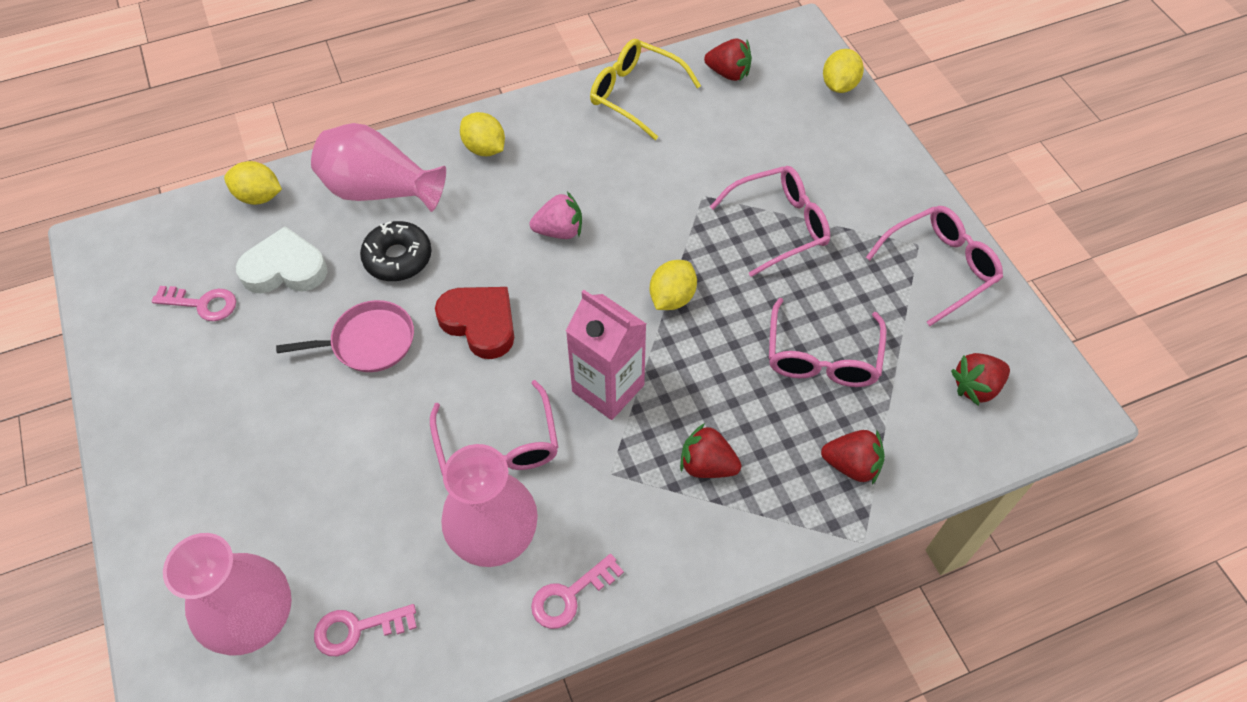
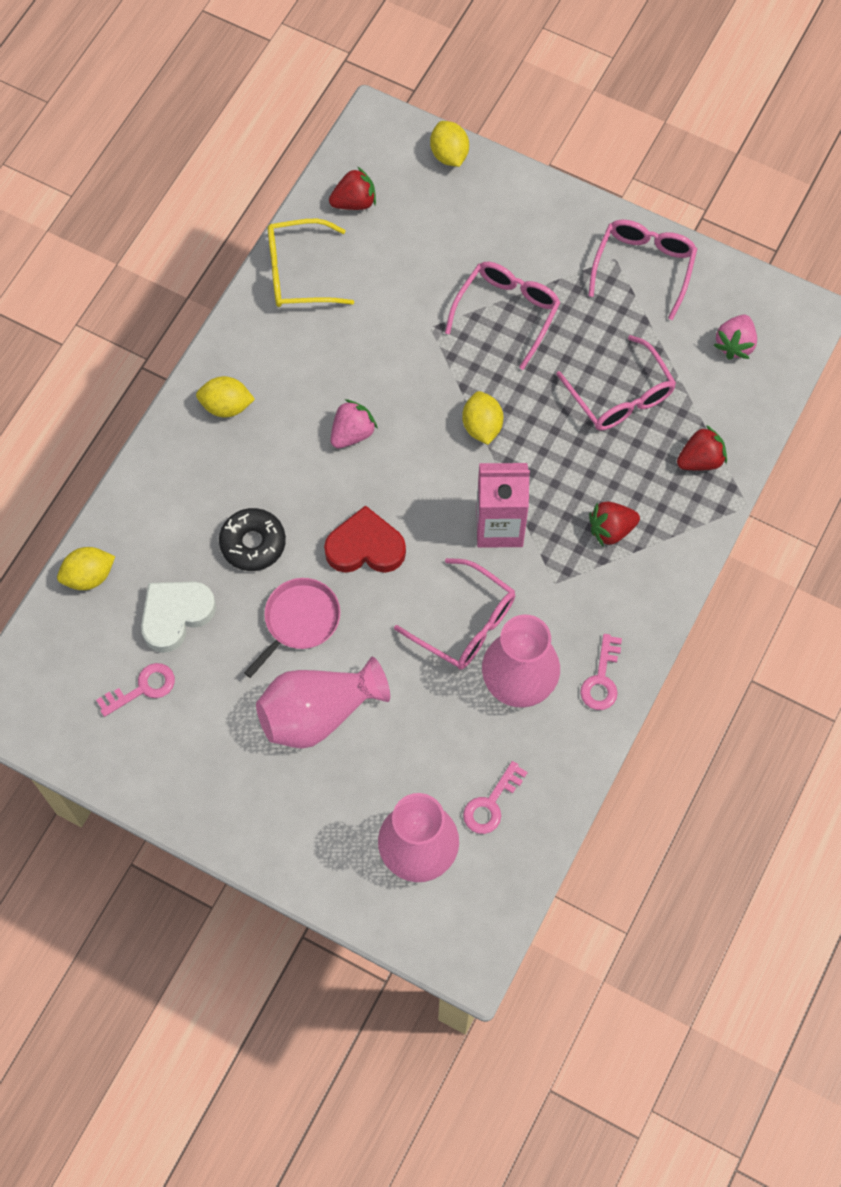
camera: 40 degrees left, 10 degrees up
(380, 190) = (181, 501): pink vase -> pink vase (318, 713)
(976, 387) = (735, 344): red strawberry -> pink strawberry

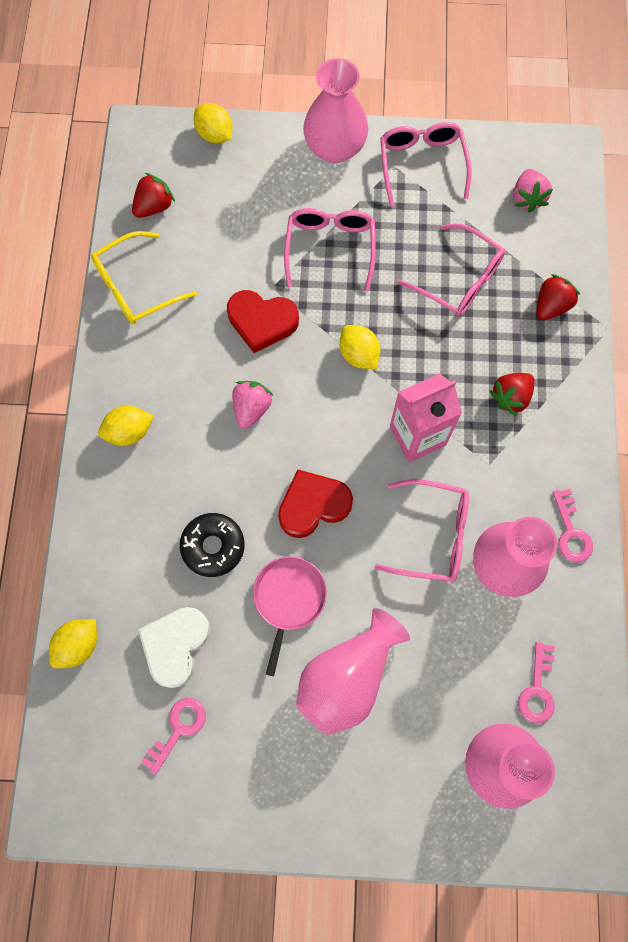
camera: 25 degrees left, 5 degrees up
(403, 356) = (262, 322): none -> red heart
(563, 215) = (335, 148): none -> pink vase

